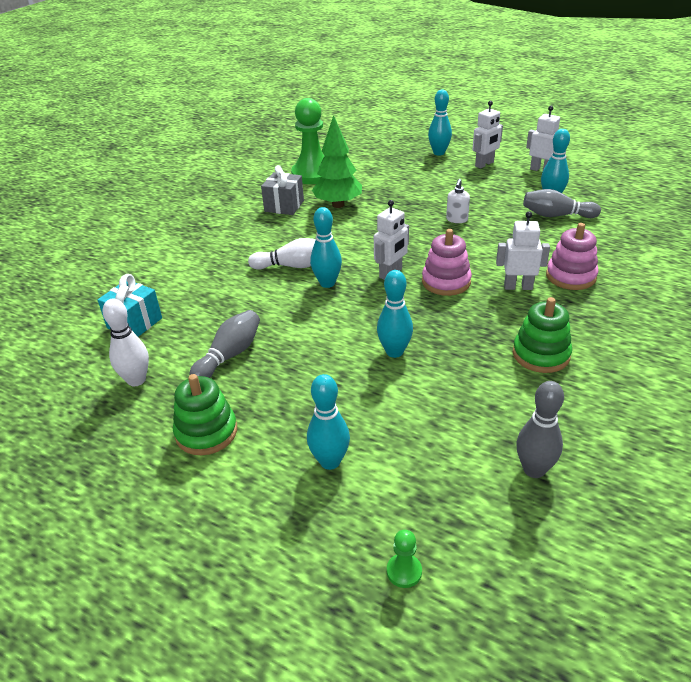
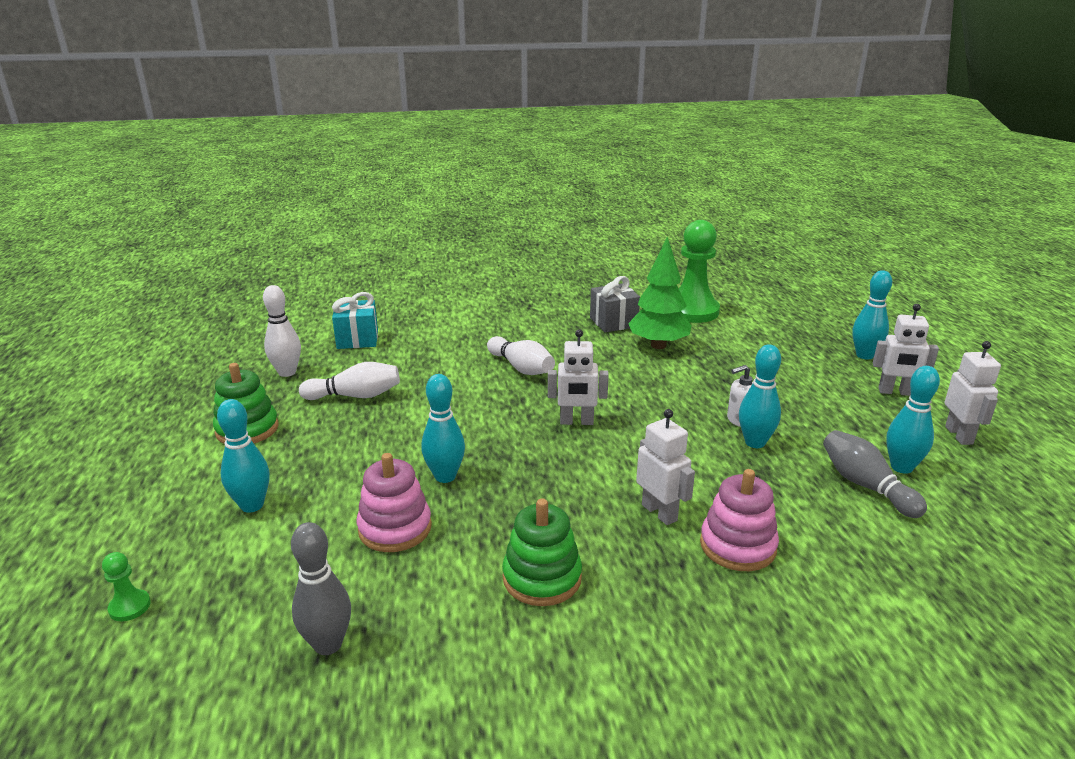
camera: 50 degrees right, 10 degrees down
(229, 355) = (355, 396): grey bowling pin -> white bowling pin
(327, 283) = (515, 395): turquoise bowling pin -> turquoise bowling pin (755, 442)
(446, 282) = (605, 460): pink stacking toy -> pink stacking toy (395, 528)

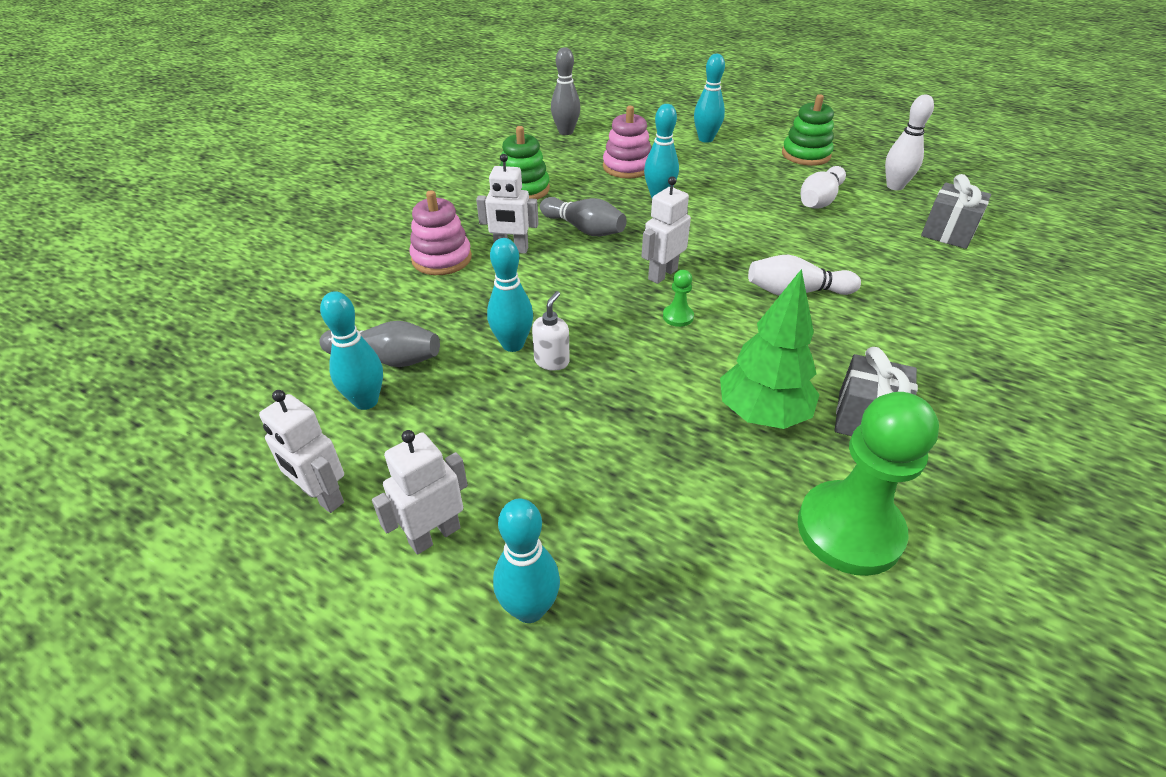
camera: 130 degrees right, 15 degrees up
(130, 607) = (655, 103): green pawn -> green pawn (678, 317)
(357, 339) = (948, 232): turquoise gift -> grey gift
(565, 490) = (584, 229): none -> grey bowling pin

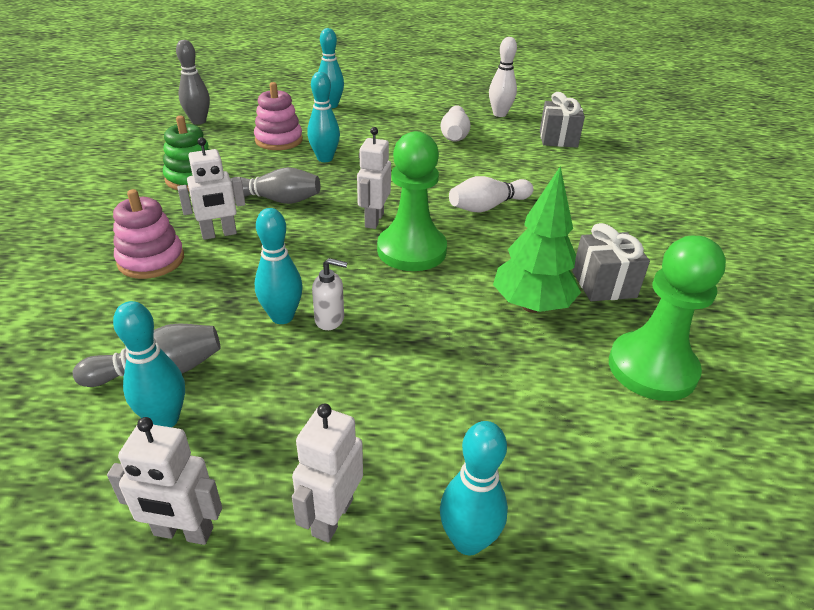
camera: 30 degrees left, 5 degrees down
(552, 361) = (330, 320): white soap dispenser -> white soap dispenser turned 105 degrees clockwise
(678, 317) = (411, 250): green pawn -> green pawn, size x2.45
(806, 155) = (419, 103): green stacking toy -> none

